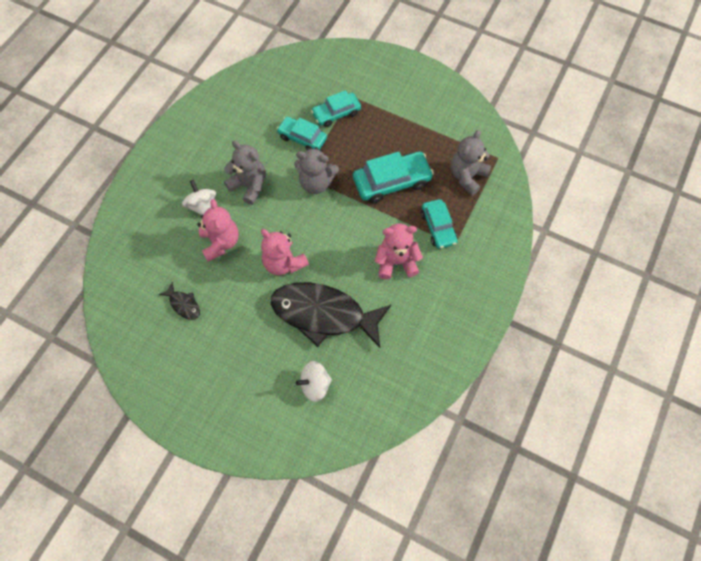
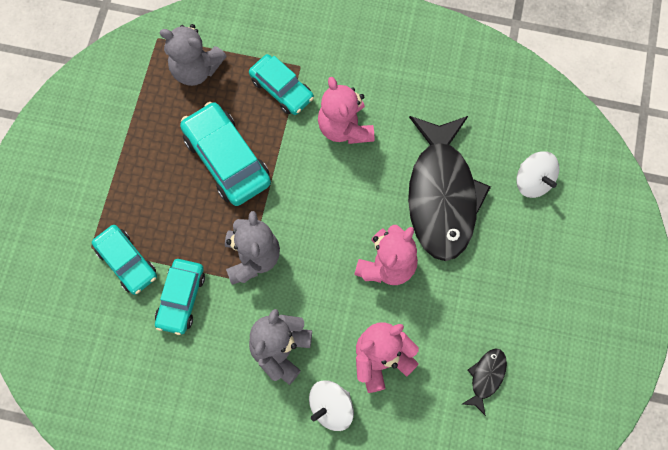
camera: 105 degrees left, 5 degrees up
(438, 227) = (281, 89): turquoise car -> turquoise car turned 75 degrees clockwise

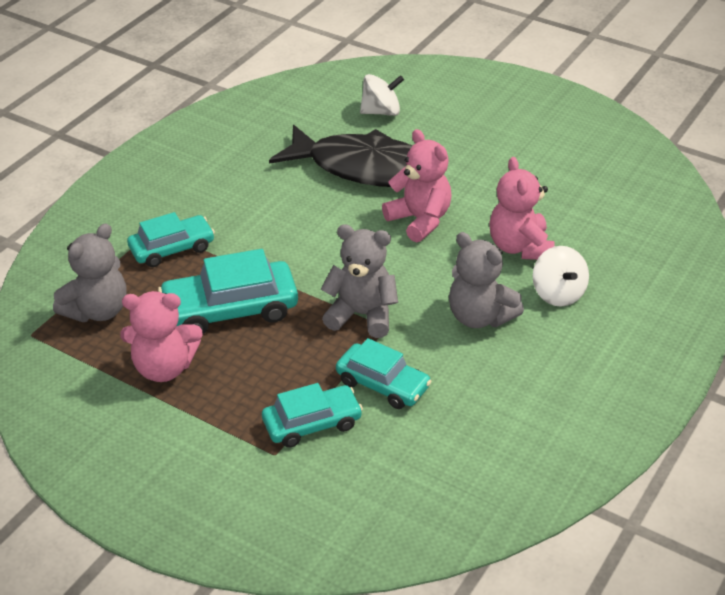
camera: 70 degrees left, 30 degrees down
(345, 127) = (249, 214): pink teddy bear -> pink teddy bear (164, 368)
(486, 377) = (564, 185): black fish -> none

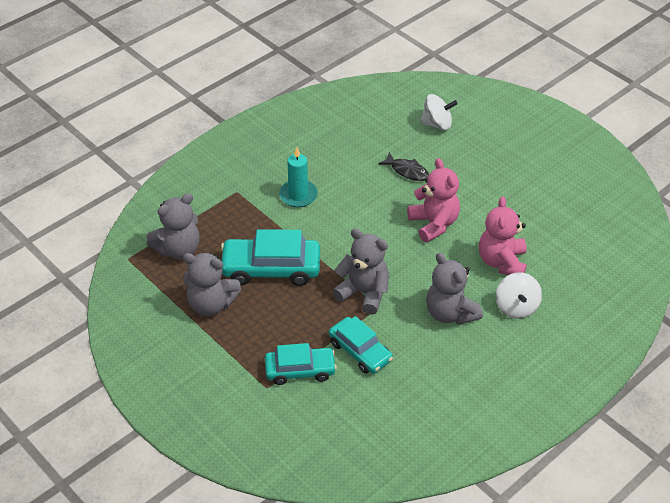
camera: 15 degrees right, 5 degrees up
(164, 368) = (211, 304): pink teddy bear -> grey teddy bear
(172, 248) = (245, 210): turquoise car -> none
(236, 219) = (298, 195): none -> turquoise candle
(364, 168) = (407, 171): black fish -> black fish, size x0.41

